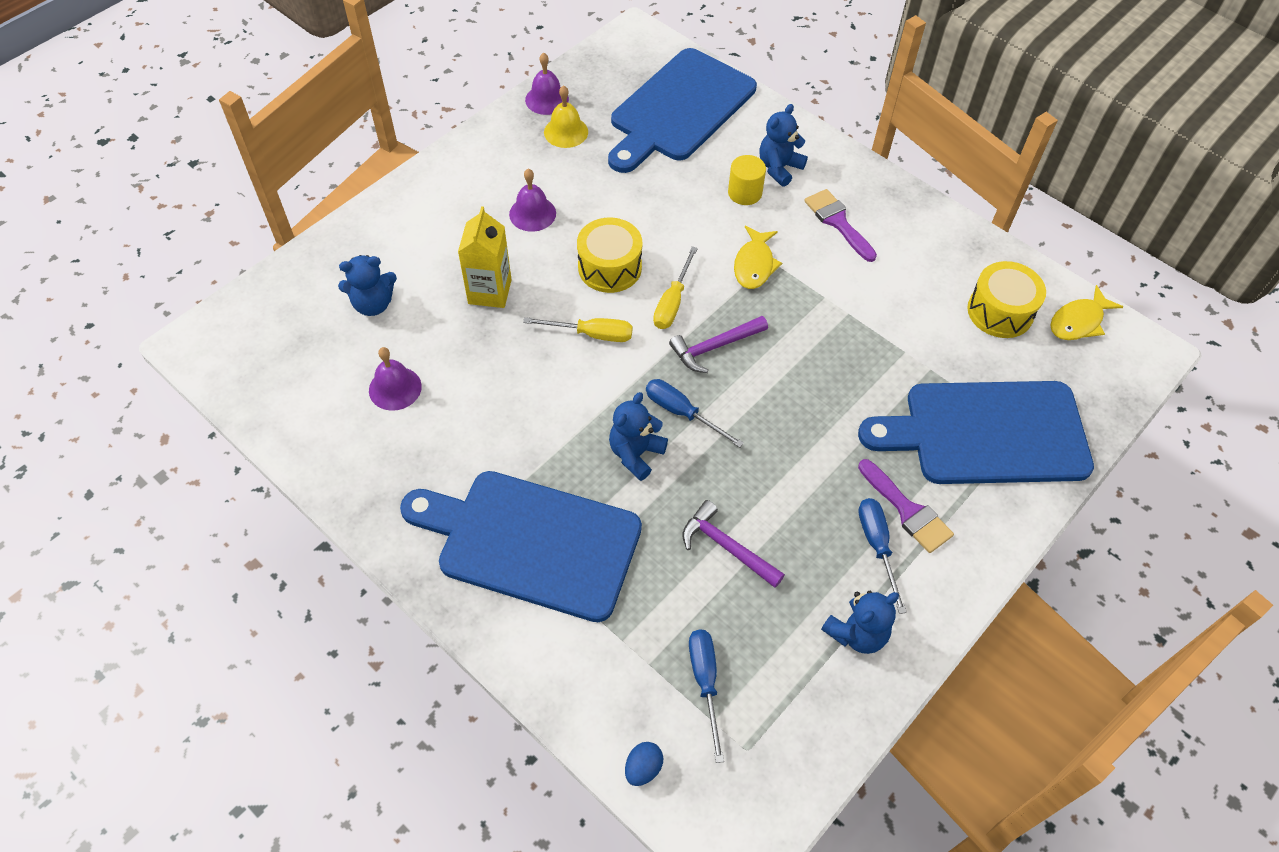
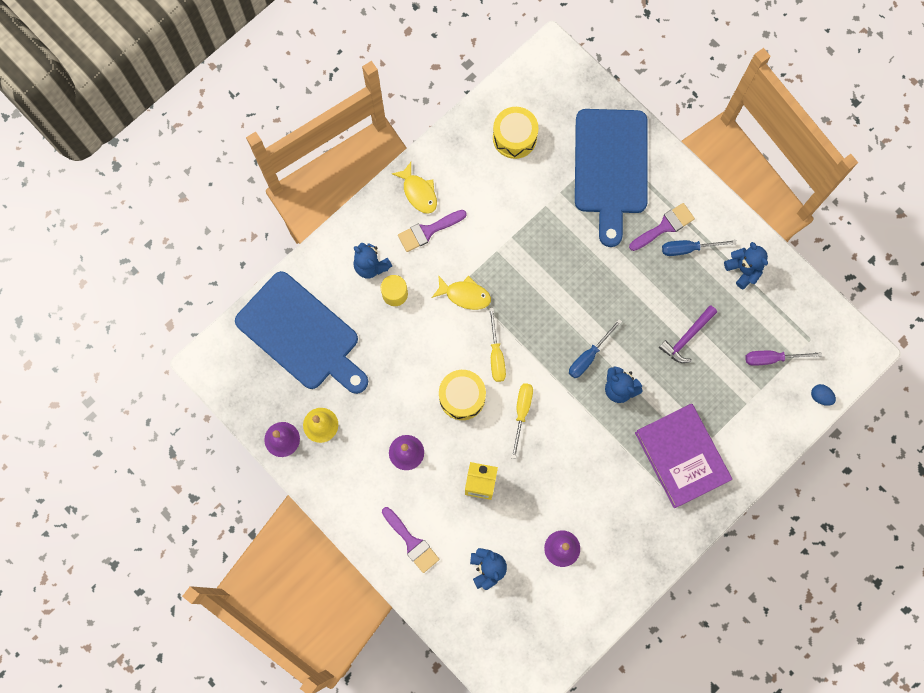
camera: 85 degrees left, 20 degrees up
(413, 224) = (412, 542): none -> purple brush
(531, 542) = (681, 456): blue cutting board -> purple book
(672, 302) = (496, 355): yellow screwdriver -> yellow screwdriver turned 60 degrees clockwise
(705, 682) = (772, 358): blue screwdriver -> purple screwdriver
(714, 347) = (536, 330): purple hammer -> none
(1078, 321) = (525, 89): yellow fish -> yellow fish (418, 192)

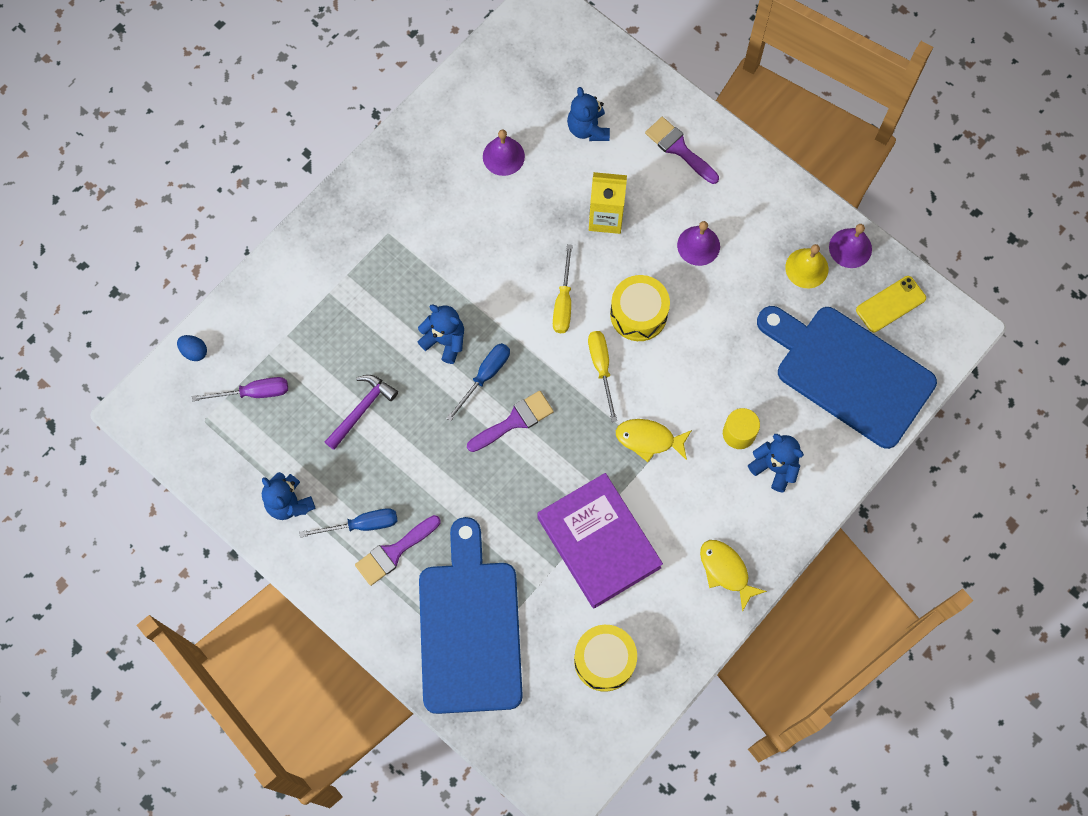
camera: 175 degrees right, 5 degrees down
(258, 388) = (890, 304): none -> yellow phone
(428, 231) = (707, 519): purple brush -> purple brush (515, 421)
(681, 456) = (366, 268): purple book -> purple book (598, 542)

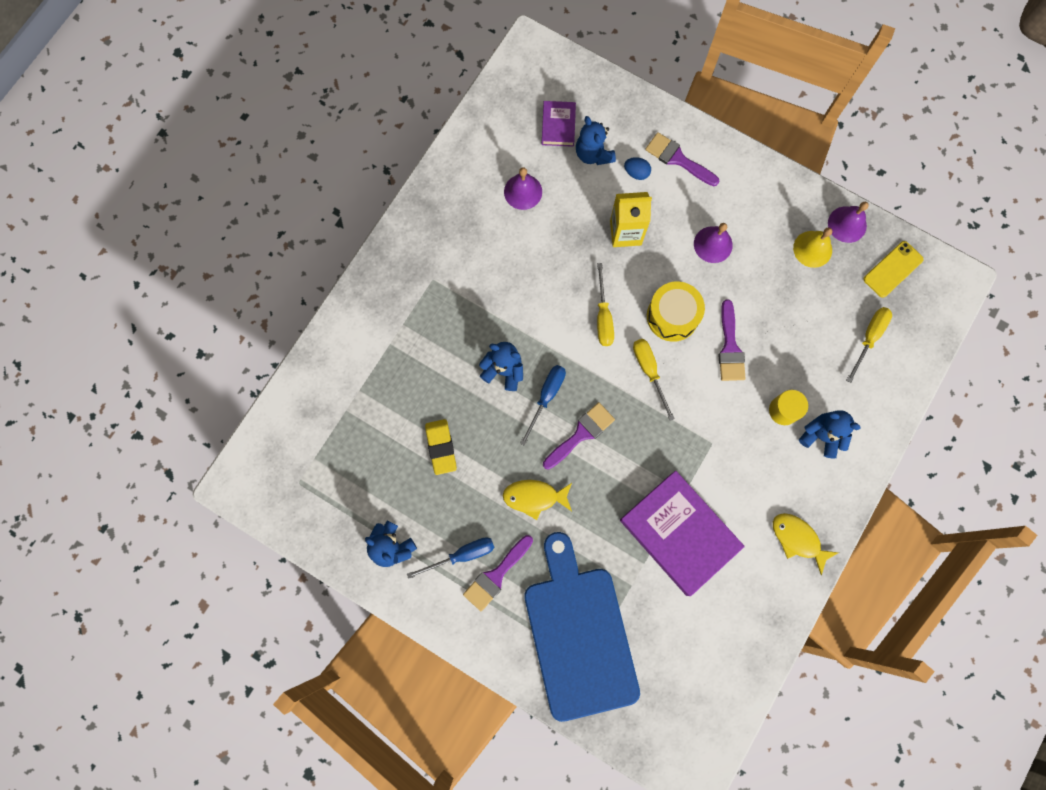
camera: 10 degrees left, 5 degrees up
(194, 351) = (277, 419): blue egg -> blue egg (636, 173)
(254, 393) = (339, 449): purple screwdriver -> none
(362, 409) = (441, 447): purple hammer -> yellow eraser
(556, 92) = (558, 125): none -> purple book
(604, 660) = (706, 642): yellow drum -> none
(649, 439) = (705, 430): yellow fish -> yellow fish (534, 497)
(694, 357) = (730, 347): none -> purple brush
(849, 373) = (869, 338): blue cutting board -> yellow screwdriver

